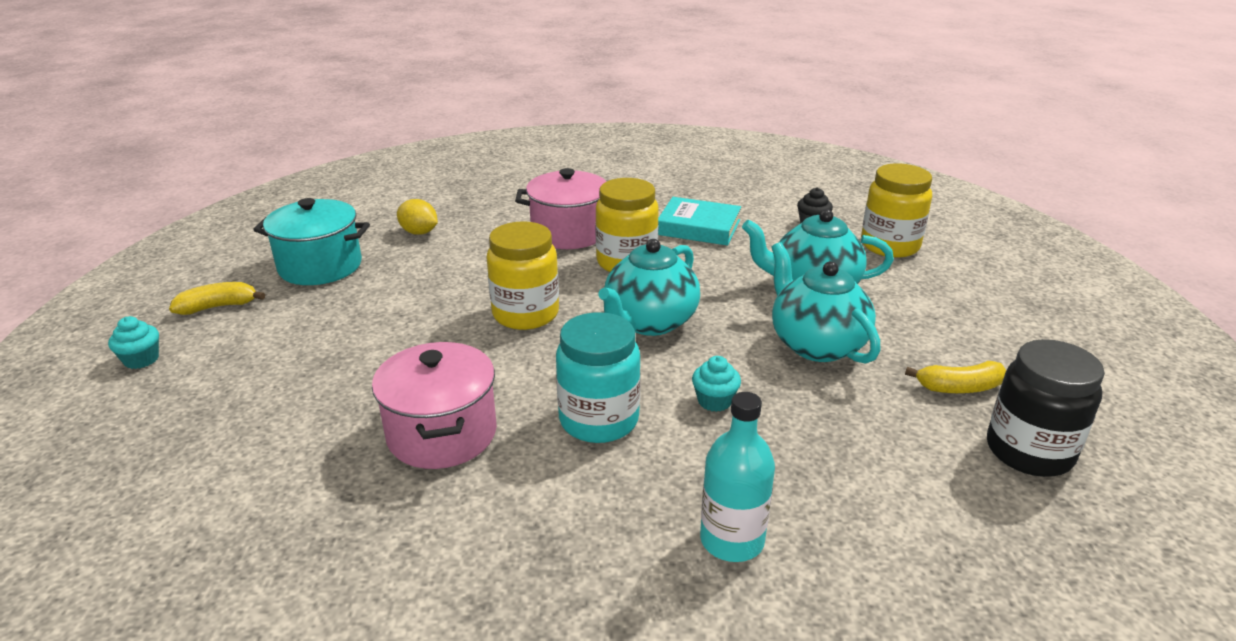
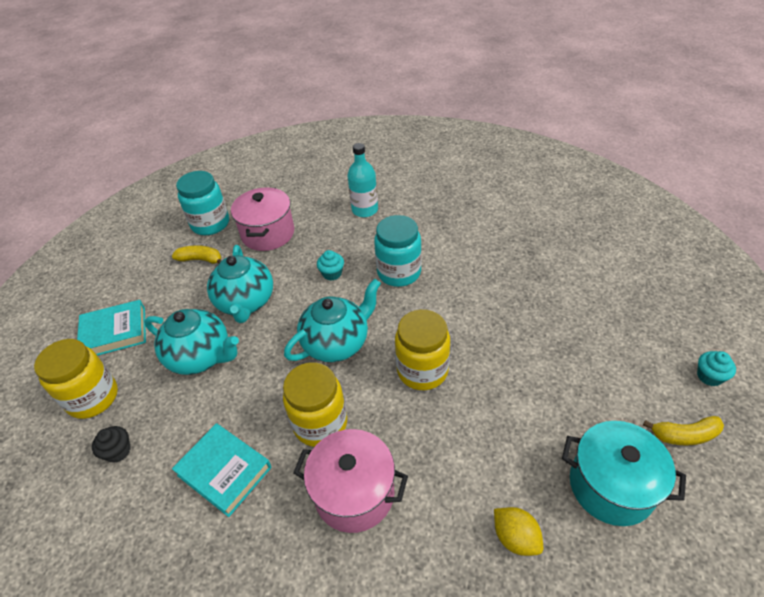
camera: 160 degrees left, 15 degrees up
(442, 434) = (485, 278): pink pot -> pink pot (268, 233)
(952, 291) = (115, 332): none -> turquoise book
(1029, 451) = (210, 224): black jar -> turquoise jar

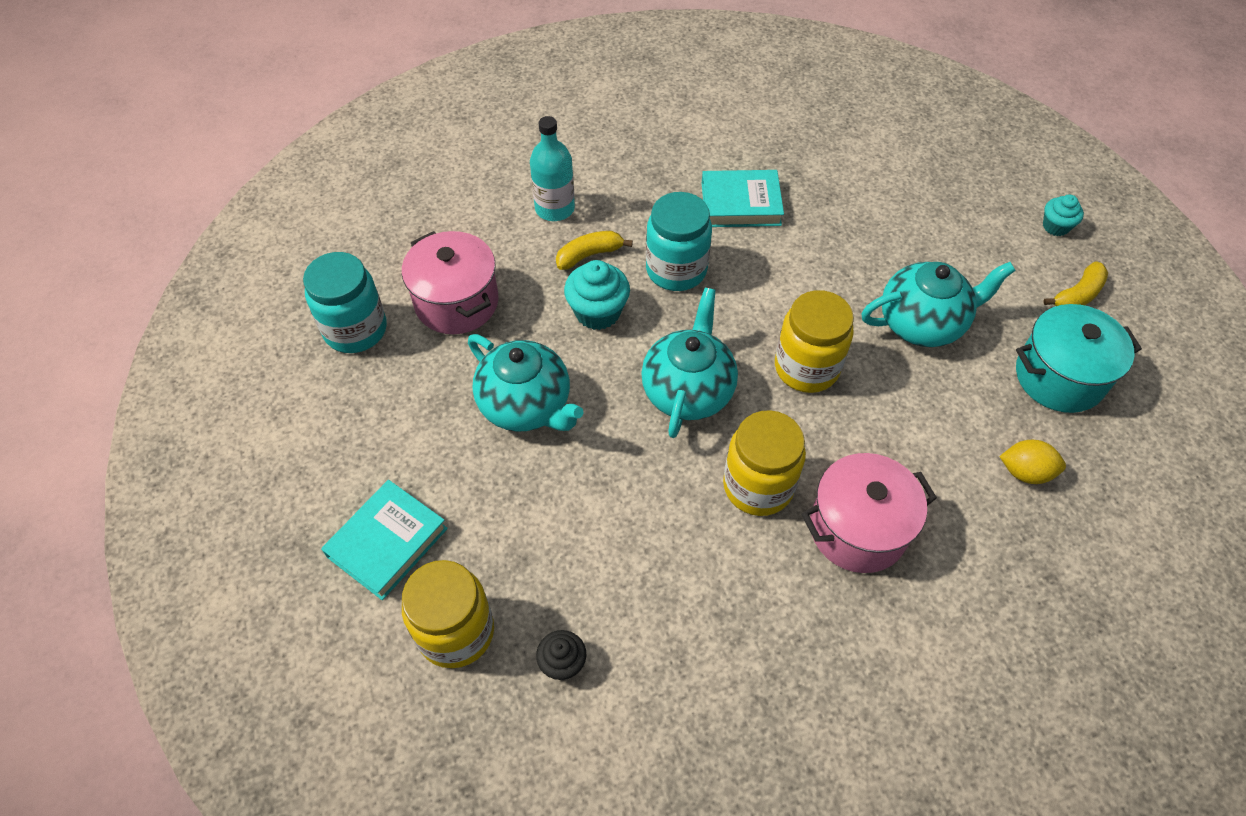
camera: 40 degrees left, 10 degrees up
(201, 260) = (399, 385): yellow banana -> yellow banana (589, 255)
(201, 357) = (542, 501): turquoise teapot -> turquoise teapot (922, 323)
(224, 471) = (708, 598): turquoise book -> turquoise book (740, 204)
(332, 273) = (597, 312): turquoise cupcake -> turquoise cupcake, size x1.62

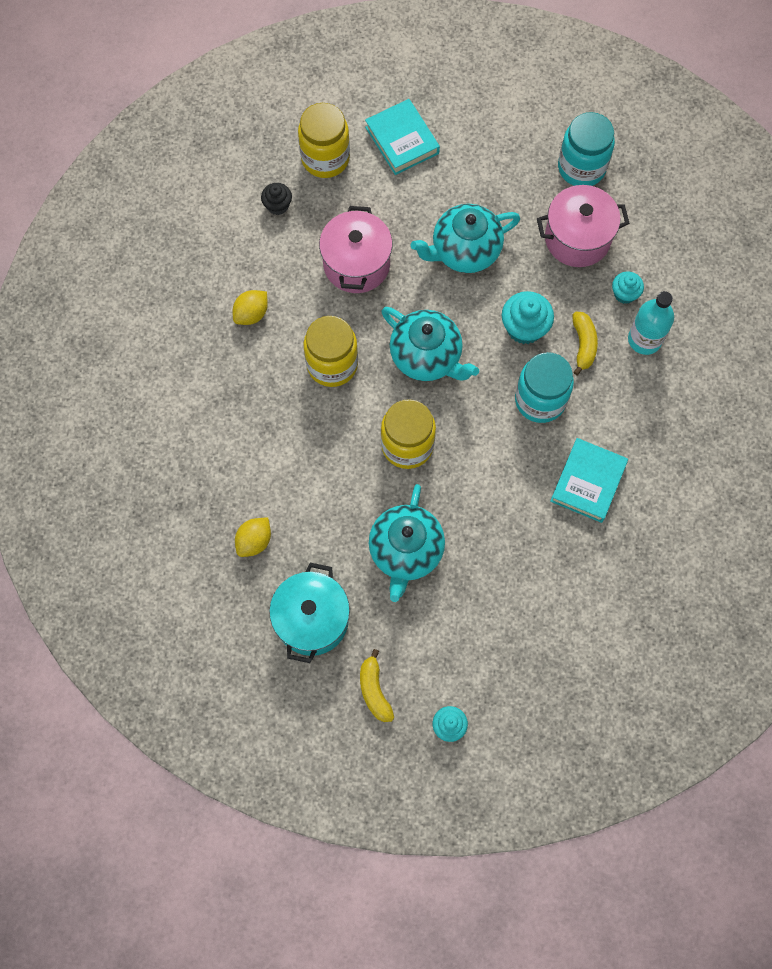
camera: 115 degrees right, 15 degrees up
(508, 240) = (624, 294): none -> turquoise cupcake
(746, 617) = (251, 314): none -> yellow lemon
(857, 529) = (271, 408): pink pot -> pink pot (356, 264)

